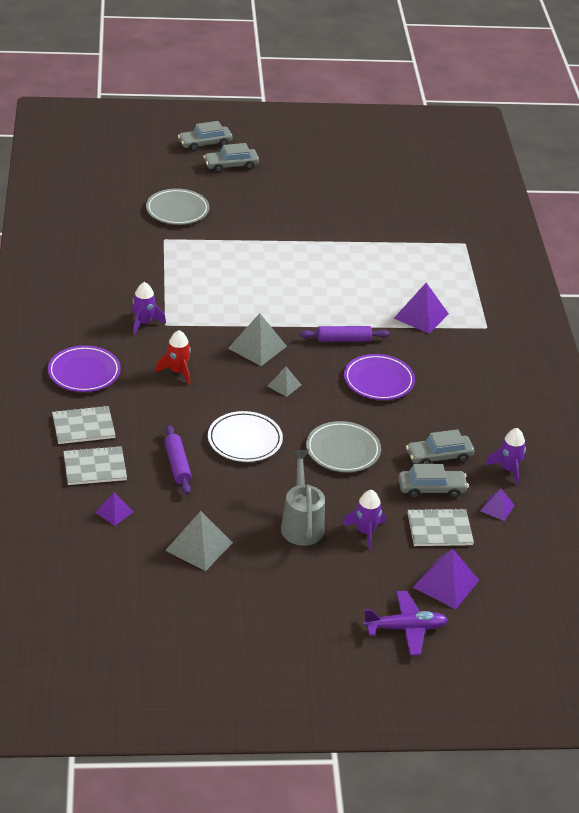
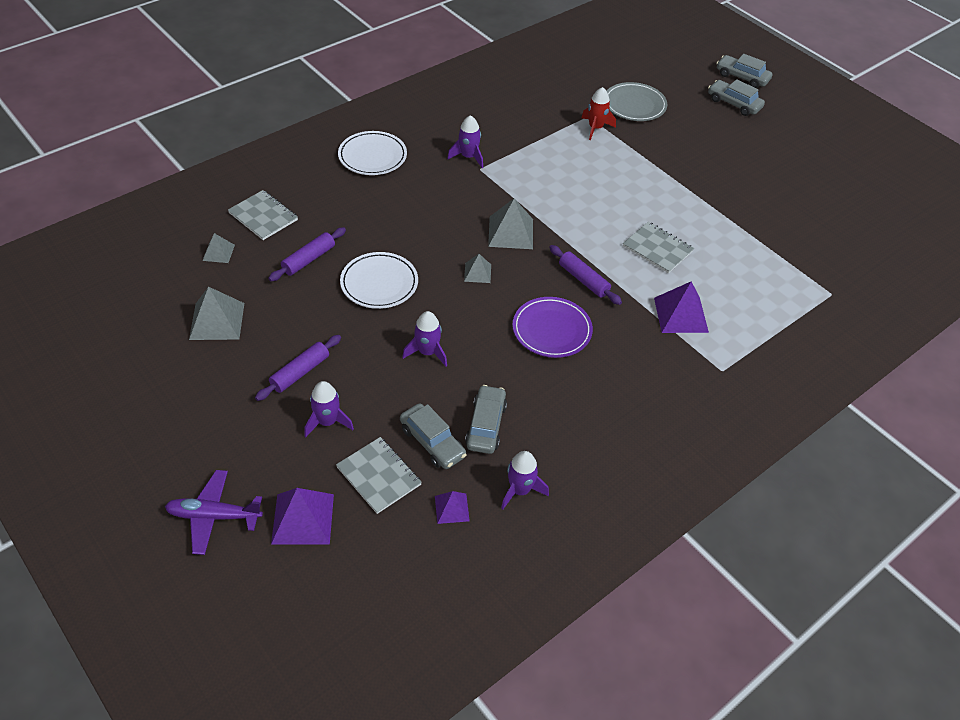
camera: 55 degrees right, 10 degrees up
(83, 427) = (306, 187): grey notebook -> grey notebook (657, 249)
(84, 372) = (372, 156): purple plate -> white plate
(114, 512) = (218, 252): purple pyramid -> grey pyramid
(177, 371) = (427, 203): red rocket -> red rocket (595, 128)
(301, 524) = (300, 372): grey watering can -> purple rolling pin
(343, 450) = (427, 352): grey plate -> purple rocket
(405, 628) = (214, 516): purple plane -> purple plane turned 135 degrees clockwise
(439, 456) = (486, 425): grey car -> grey car turned 60 degrees clockwise

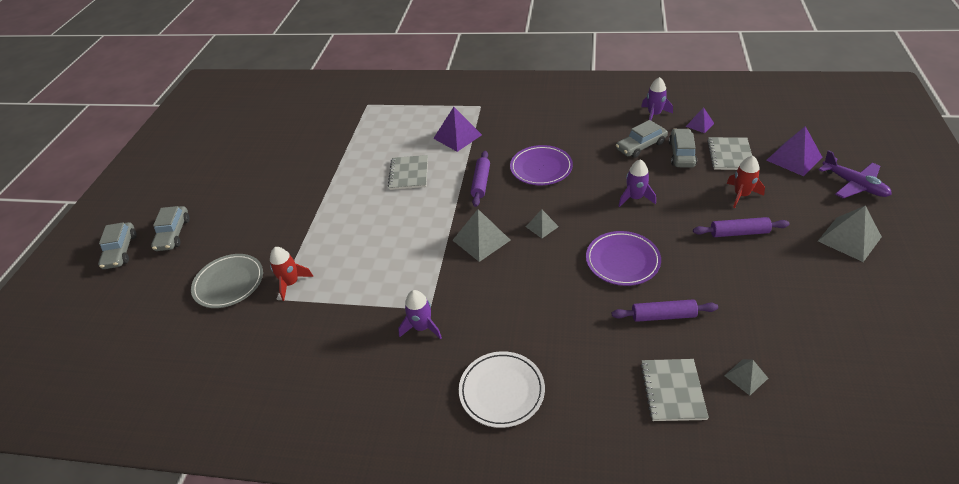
camera: 125 degrees left, 5 degrees down
(217, 321) = (785, 308): grey pyramid -> grey pyramid (849, 239)
(327, 422) = (741, 195): purple rocket -> red rocket
(379, 283) = (622, 261): white plate -> purple plate

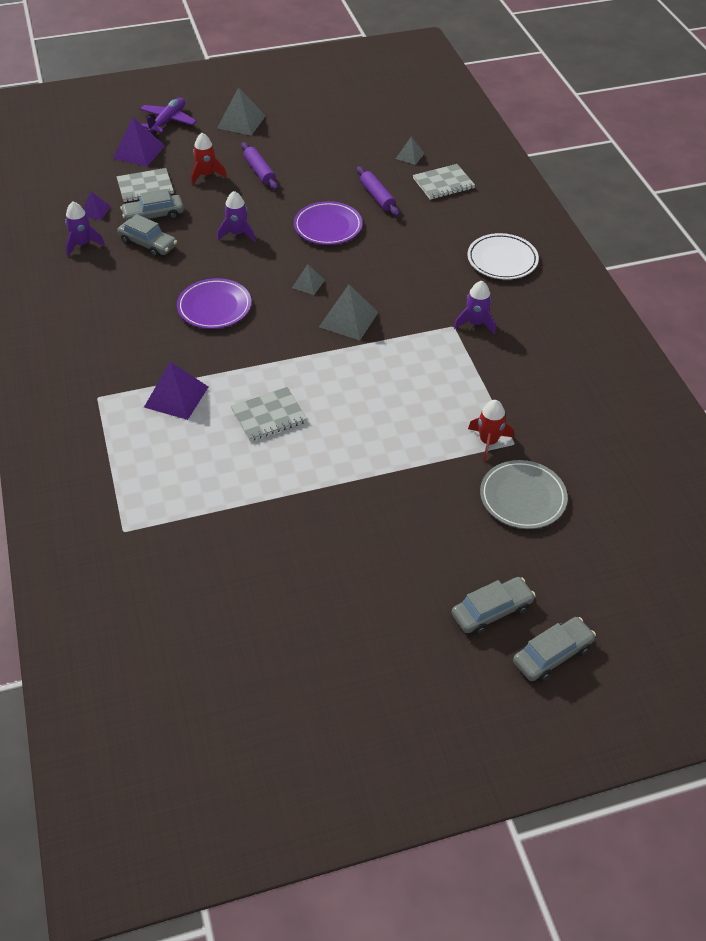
camera: 120 degrees left, 5 degrees up
(481, 182) = (259, 347): purple rolling pin -> none

